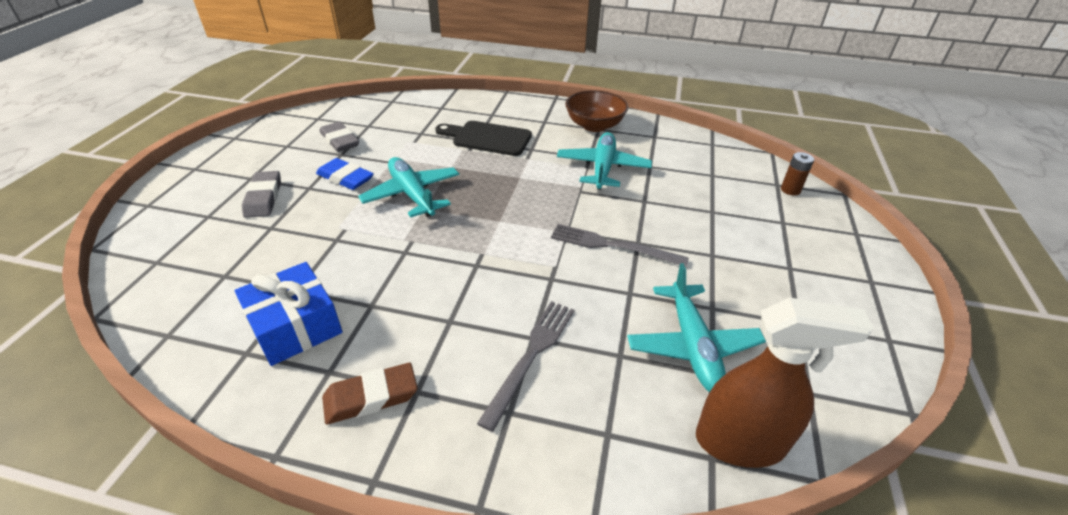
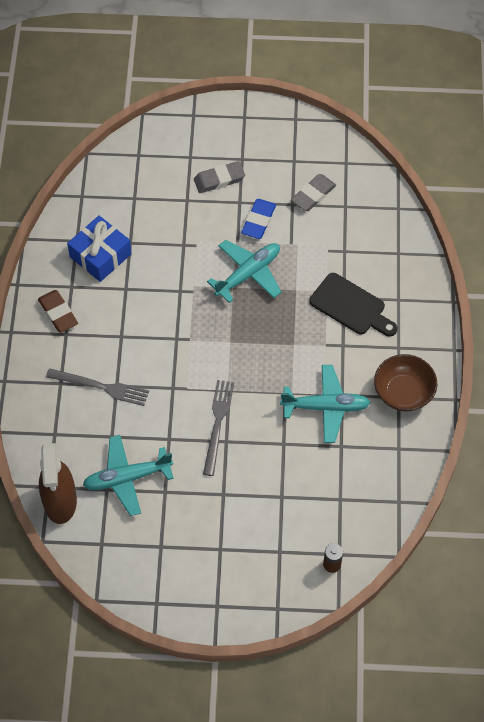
camera: 80 degrees right, 20 degrees up
(488, 138) = (351, 306): black cutting board -> black cutting board turned 120 degrees clockwise

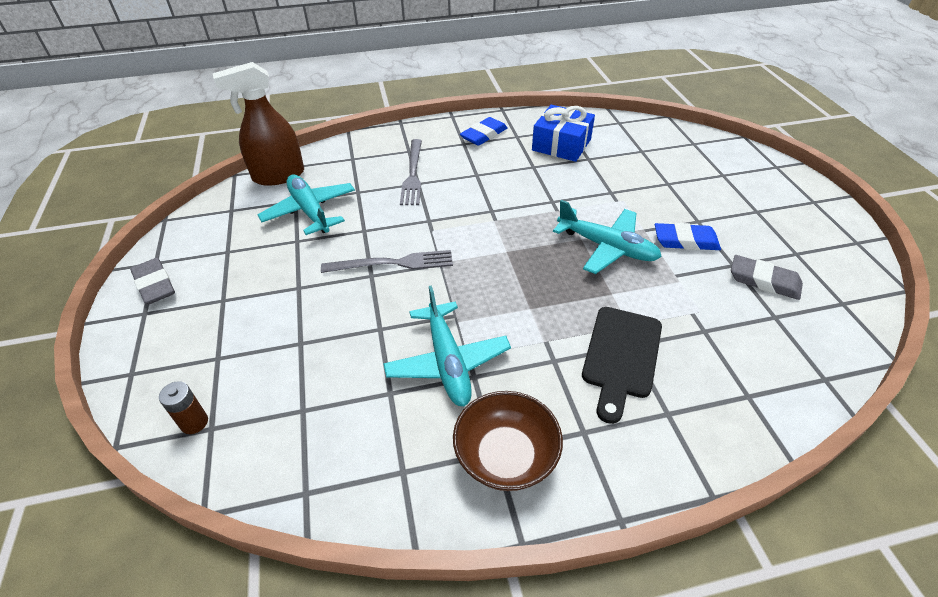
camera: 75 degrees right, 15 degrees down
(58, 313) = (484, 135): brown eraser -> blue eraser
(219, 179) = (714, 200): grey eraser -> grey eraser (155, 285)

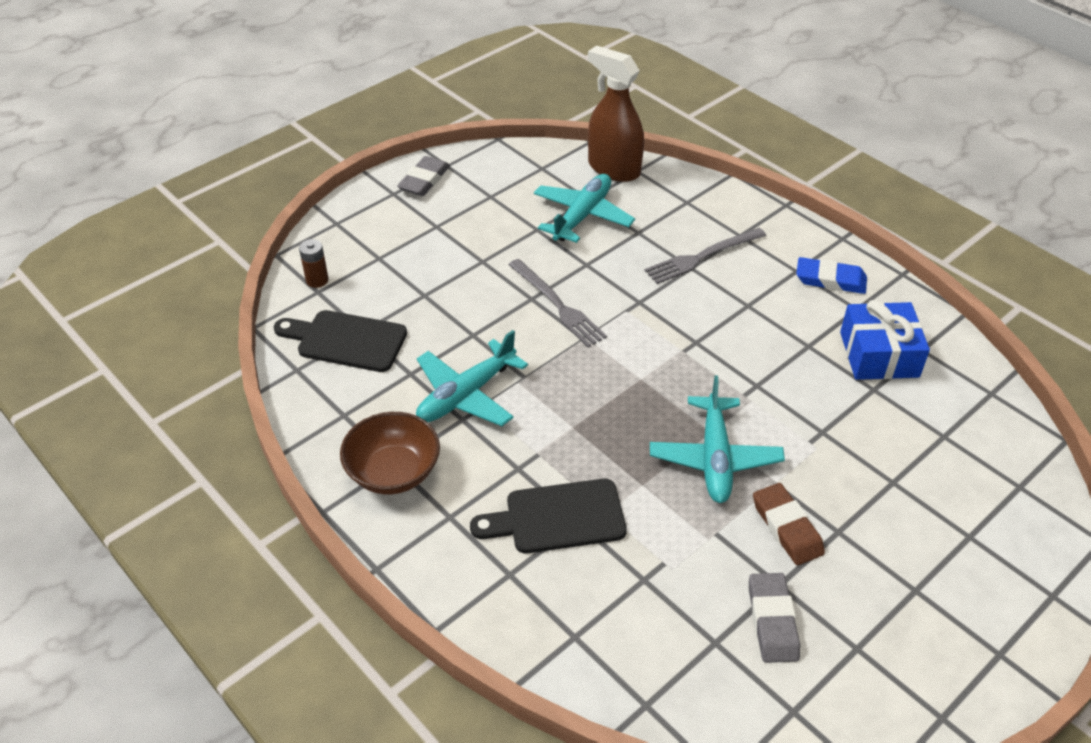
camera: 60 degrees right, 0 degrees up
(303, 429) = (346, 341): none -> black cutting board
(685, 241) = (787, 527): blue eraser -> brown eraser

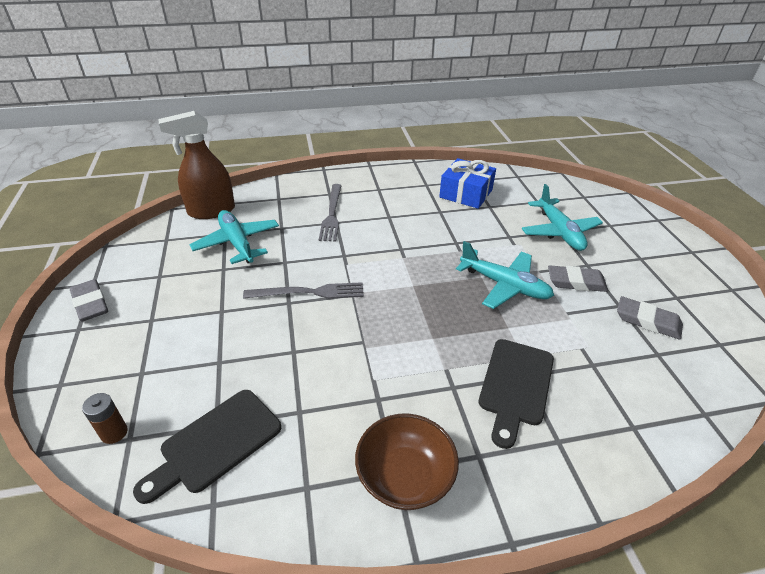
camera: 60 degrees left, 5 degrees down
(466, 395) = (354, 385): turquoise plane -> turquoise plane (559, 232)
(787, 527) = (576, 282): brown eraser -> grey eraser
(830, 280) = (397, 182): blue eraser -> none

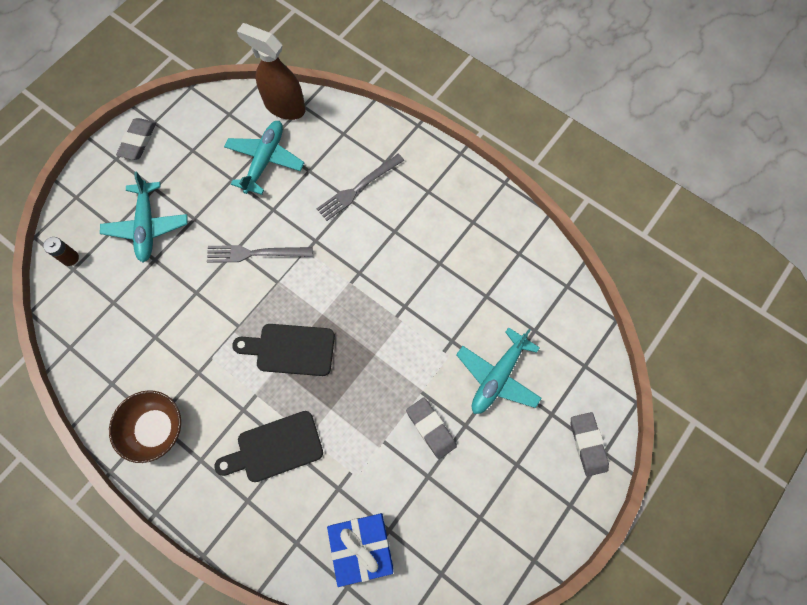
camera: 50 degrees right, 30 degrees up
(216, 443) = (102, 314): black cutting board -> black cutting board (290, 349)
(309, 292) = (255, 253): grey fork -> grey fork turned 135 degrees clockwise
(466, 193) = (489, 263): blue gift -> blue gift (362, 547)
(504, 285) = (379, 377): turquoise plane -> turquoise plane (147, 226)
(647, 321) = (424, 506): grey eraser -> grey eraser (587, 444)

